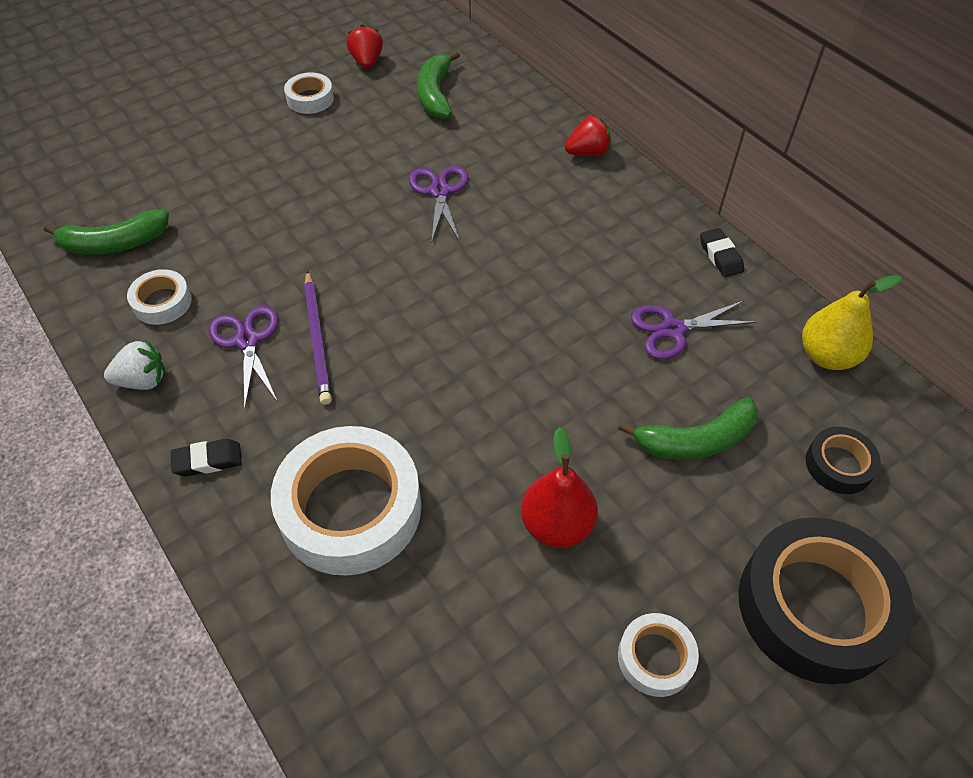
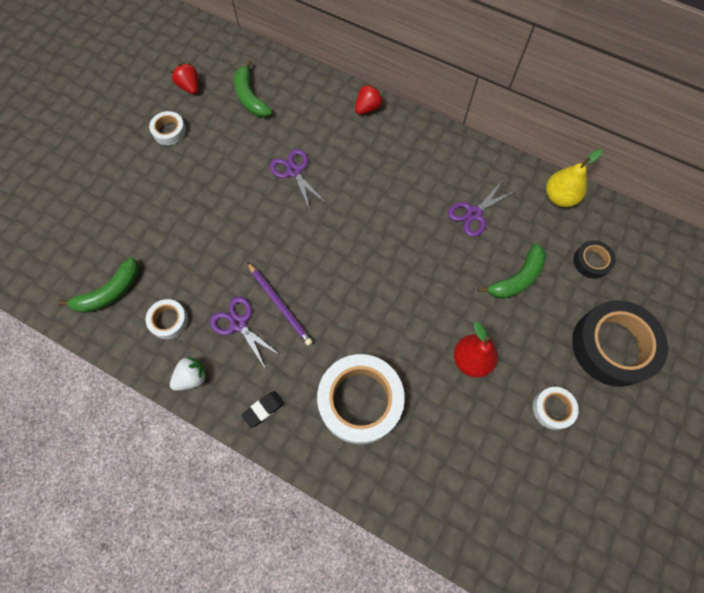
camera: 25 degrees left, 15 degrees up
(720, 256) = (477, 153): black eraser -> none

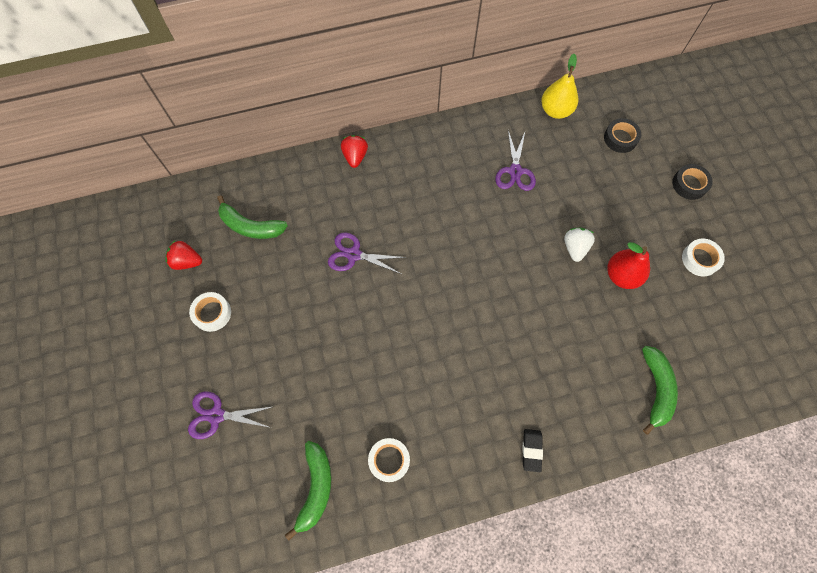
camera: 45 degrees left, 0 degrees up
(192, 377) = (455, 483): white strawberry -> white strawberry (575, 248)
(238, 324) = (444, 408): purple scissors -> purple scissors (216, 415)
(280, 305) = (457, 364): purple pencil -> none
(360, 401) = (586, 375): white tape -> none
(517, 278) = (589, 192): green banana -> green banana (656, 389)
(612, 346) = (689, 184): black tape -> black tape, size x0.48

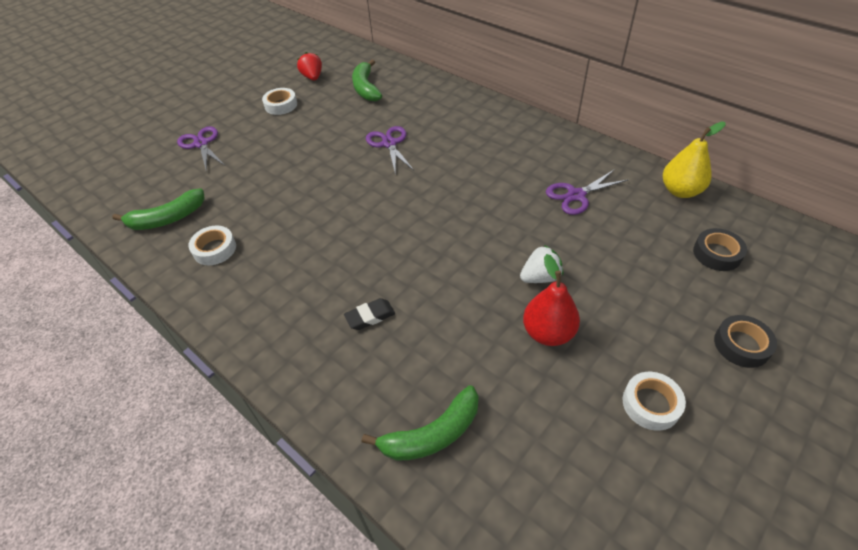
camera: 60 degrees right, 20 degrees down
(355, 156) = (479, 104): red strawberry -> none
(531, 450) = (282, 347): black eraser -> black eraser (370, 316)

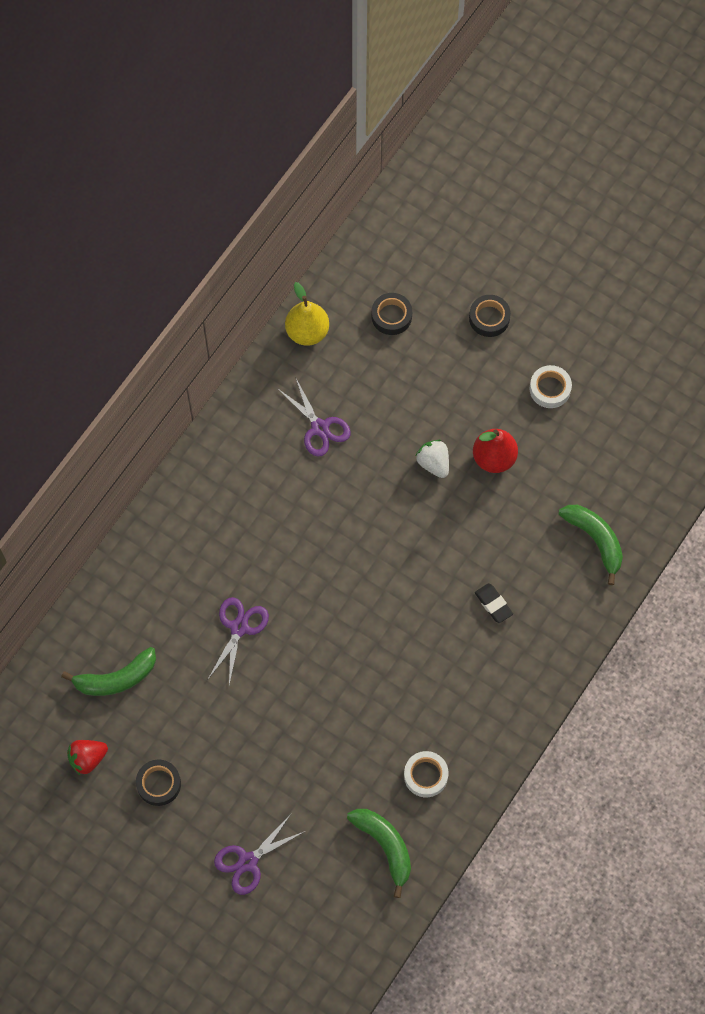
camera: 100 degrees left, 20 degrees up
(281, 105) = (159, 784): white tape -> black tape
(389, 143) = (239, 628): purple scissors -> purple scissors turned 135 degrees clockwise

